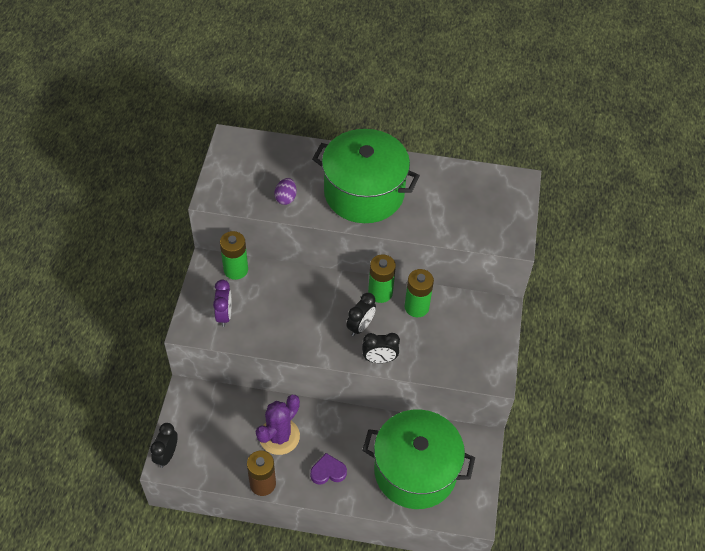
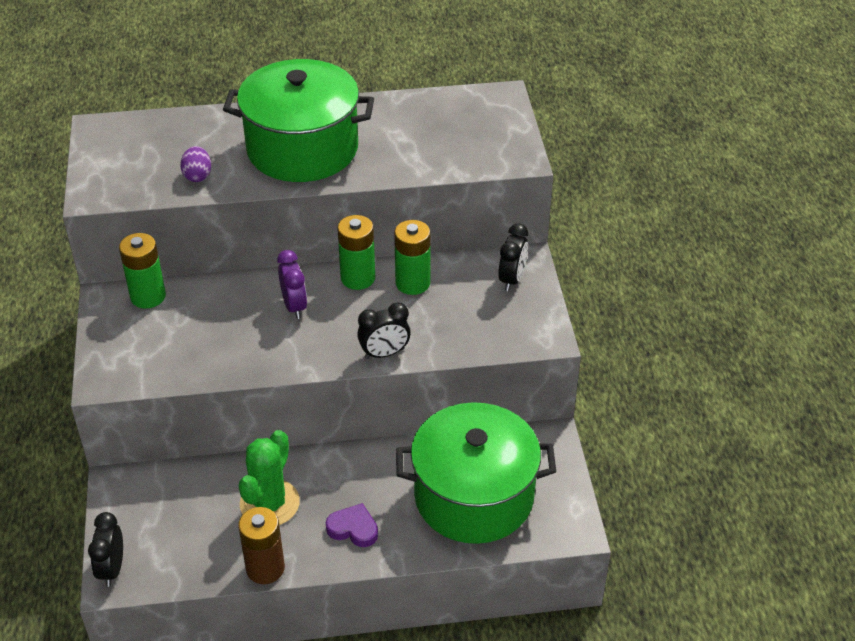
camera: 15 degrees left, 10 degrees down
(224, 315) = (149, 353): purple clock -> purple clock (294, 306)
(279, 436) = (269, 503): purple cactus -> green cactus
(328, 471) = (353, 528): purple heart -> purple heart turned 45 degrees clockwise
(360, 326) = (345, 322): black clock -> black clock (512, 279)

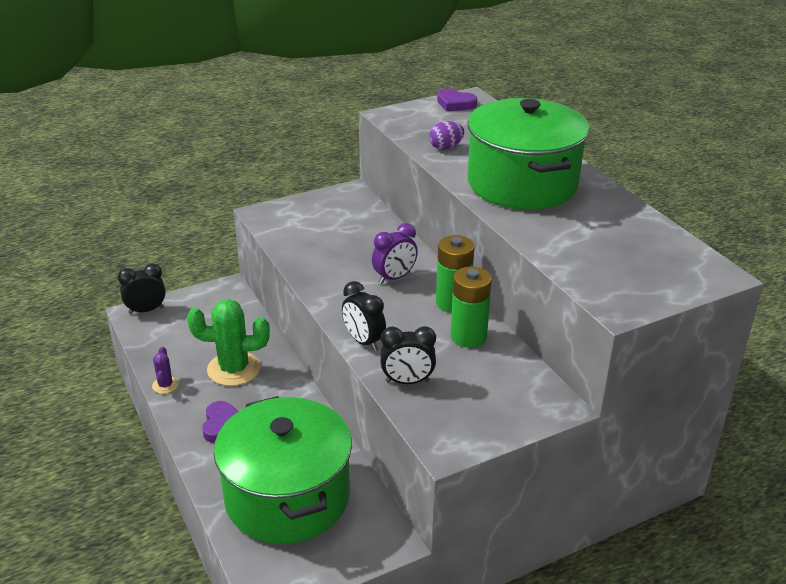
camera: 70 degrees right, 10 degrees down
(104, 142) = (455, 104): none -> purple heart
(148, 296) = (363, 208): green battery -> none
(265, 568) = (165, 385): brown battery -> purple cactus
(512, 279) = (519, 402): black clock -> black clock (407, 381)

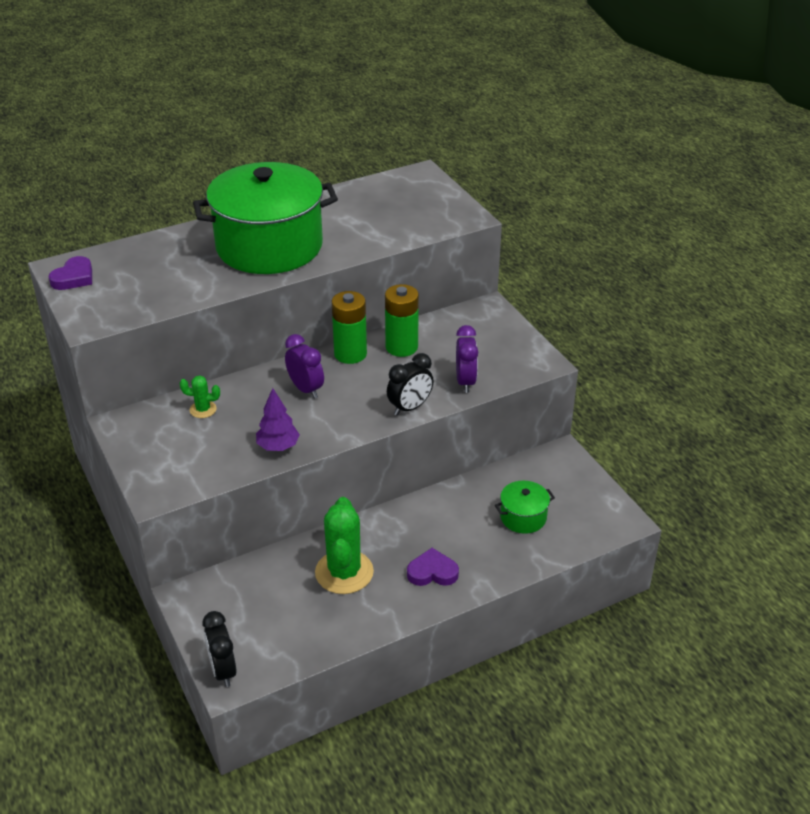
camera: 90 degrees left, 5 degrees up
(165, 385) = (370, 627): purple cactus -> none
(287, 497) = (523, 517): green pot -> green pot, size x0.42
(312, 266) = (278, 447): none -> purple tree
(366, 227) = (203, 409): none -> green cactus
(407, 381) = (465, 382): black clock -> purple clock
(446, 147) = (183, 286): purple egg -> none

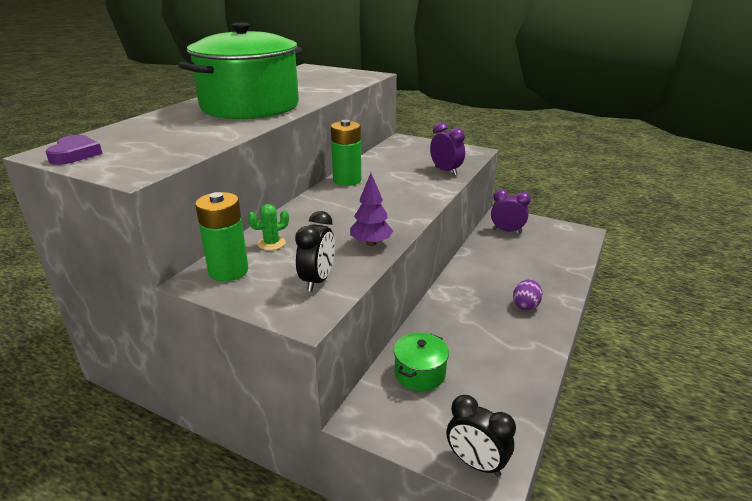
camera: 35 degrees left, 10 degrees down
(306, 389) = (342, 206): purple clock -> purple clock (507, 231)
(344, 572) = (469, 334): green cactus -> none
(401, 347) = (377, 168): green battery -> green battery (228, 271)
(410, 407) = (432, 192): black clock -> black clock (317, 280)
(432, 572) = (526, 305): purple heart -> purple egg
(523, 517) = (530, 252): green pot -> green pot (420, 373)

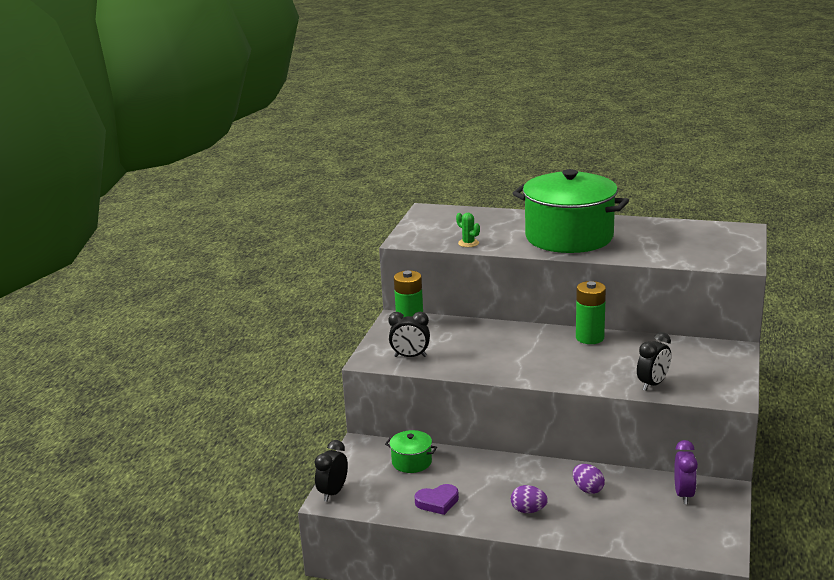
camera: 80 degrees right, 5 degrees down
(75, 154) = (428, 217): purple heart -> purple heart (437, 502)
(271, 243) = (453, 330): green cactus -> green cactus (468, 243)
(371, 243) = (472, 367): purple tree -> none
(445, 171) = (653, 384): purple clock -> black clock
(494, 269) = (588, 489): none -> purple egg

